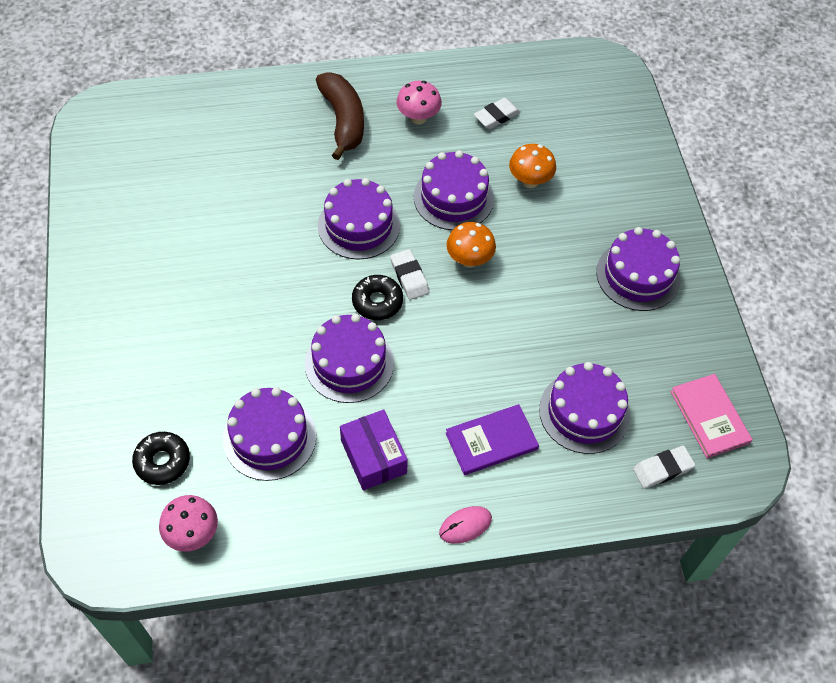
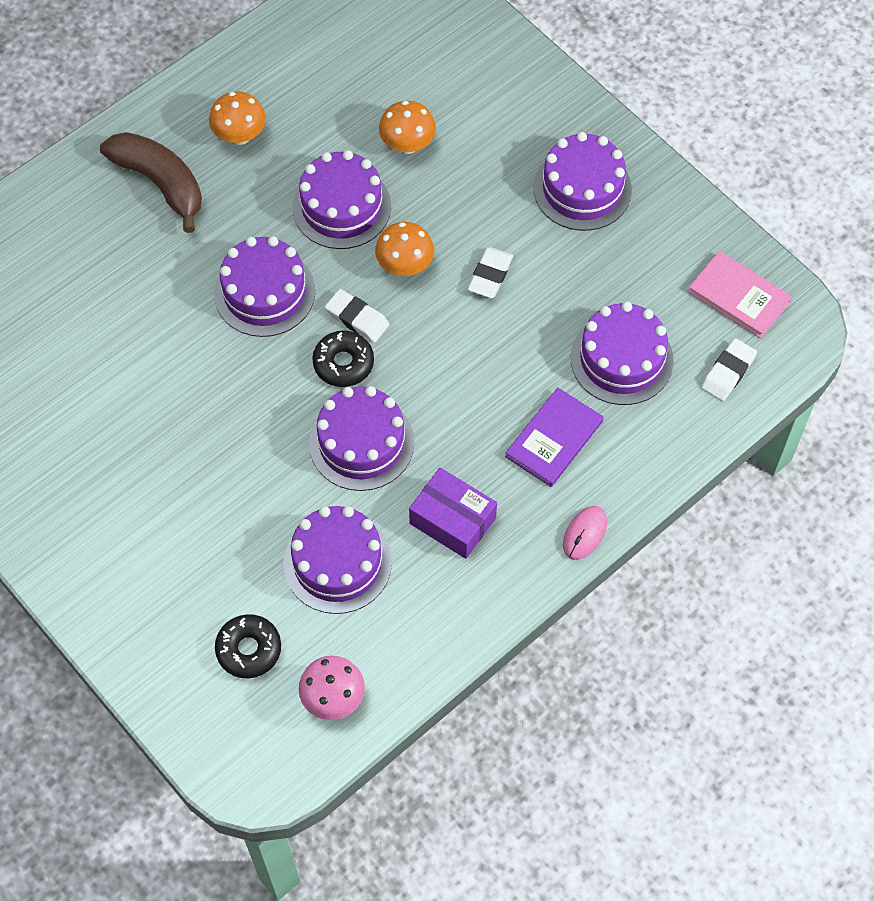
camera: 30 degrees left, 5 degrees up
(418, 118) = (240, 136): pink mushroom -> orange mushroom
(496, 116) = (322, 89): white eraser -> white eraser (490, 275)

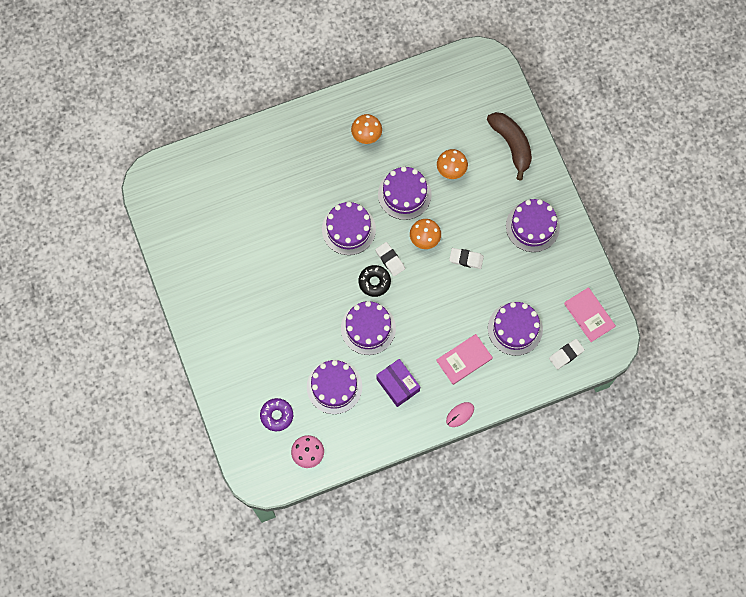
camera: 20 degrees right, 10 degrees up
(160, 183) = (316, 149): brown banana -> brown banana (511, 145)
(249, 649) = (277, 415): black donut -> purple donut
(490, 275) = (466, 259): white eraser -> white eraser turned 60 degrees clockwise
(554, 439) = (464, 359): purple book -> pink book

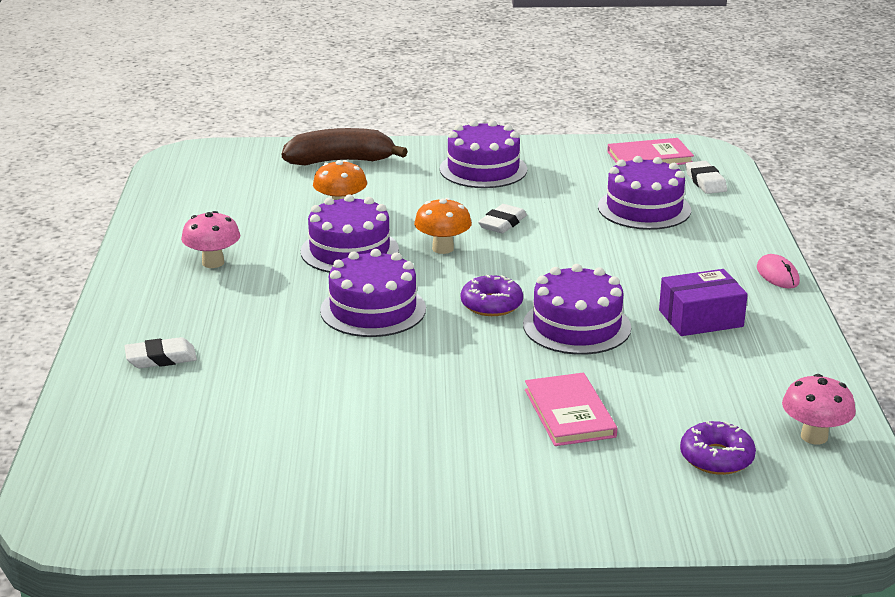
camera: 70 degrees left, 45 degrees down
(334, 386) = (678, 381): purple cake -> none
(366, 135) = (213, 263): orange mushroom -> pink mushroom
(374, 282) = (491, 304): black donut -> purple donut
(390, 260) = (459, 283): white eraser -> white eraser (161, 358)
(464, 359) = (679, 255): pink book -> pink book (569, 413)

